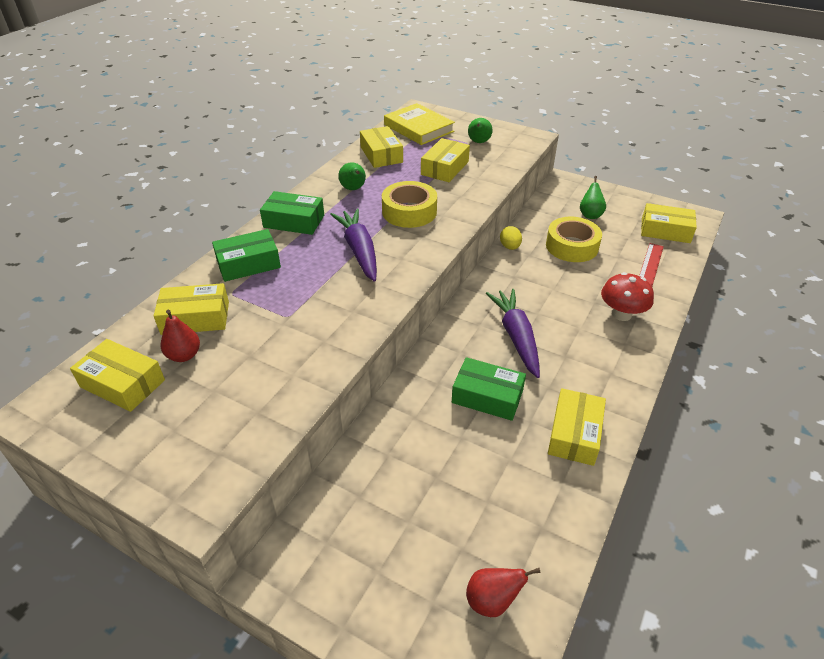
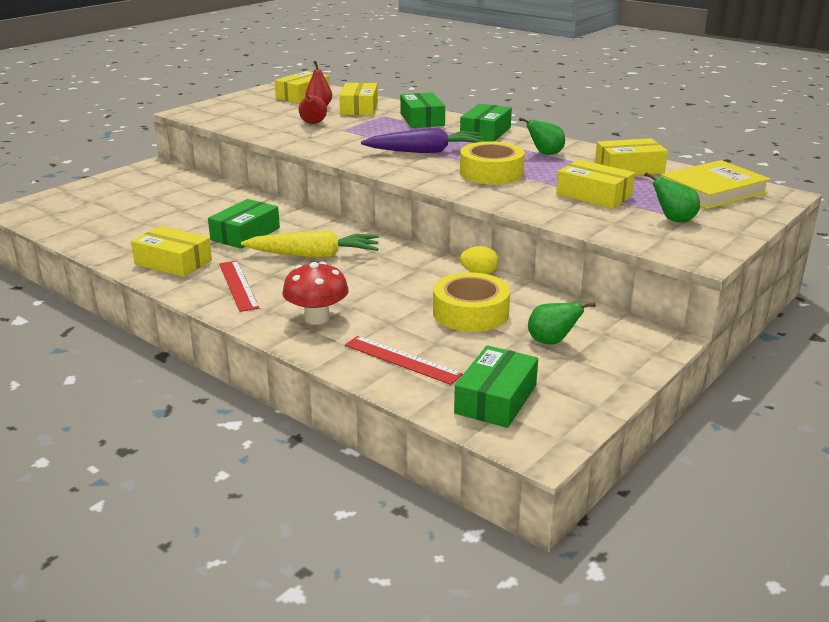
camera: 100 degrees right, 15 degrees down
(492, 601) = (71, 216): red pear -> red pear (313, 123)
(516, 337) = (314, 255): purple carrot -> yellow carrot
(595, 372) = (238, 285): none -> red ruler
(665, 231) = (496, 399): yellow box -> green box

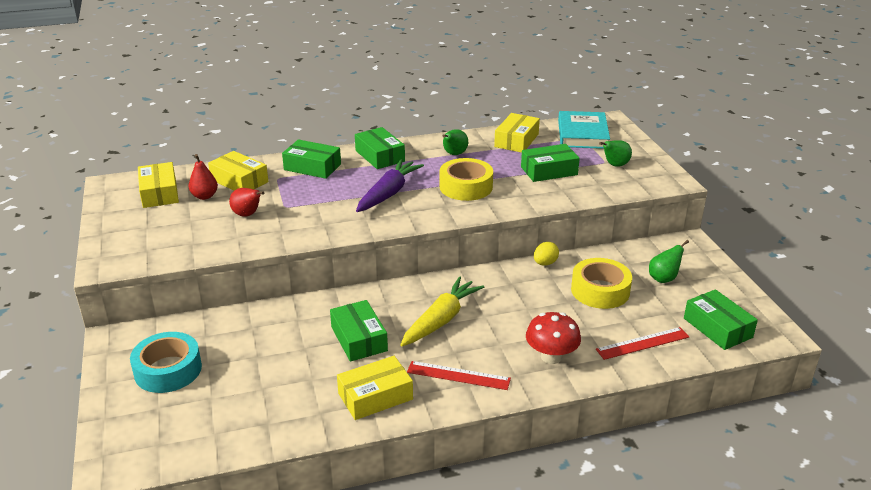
camera: 55 degrees left, 5 degrees up
(135, 190) = (168, 370): none -> turquoise tape
(594, 195) = (549, 171): yellow box -> green box
(712, 190) = (582, 134): yellow book -> turquoise book

